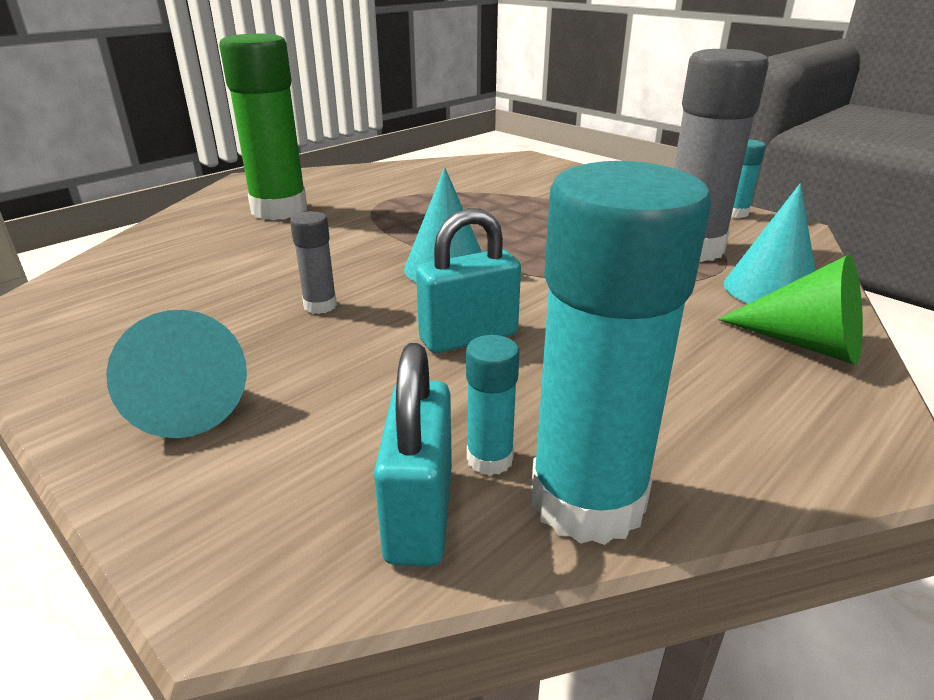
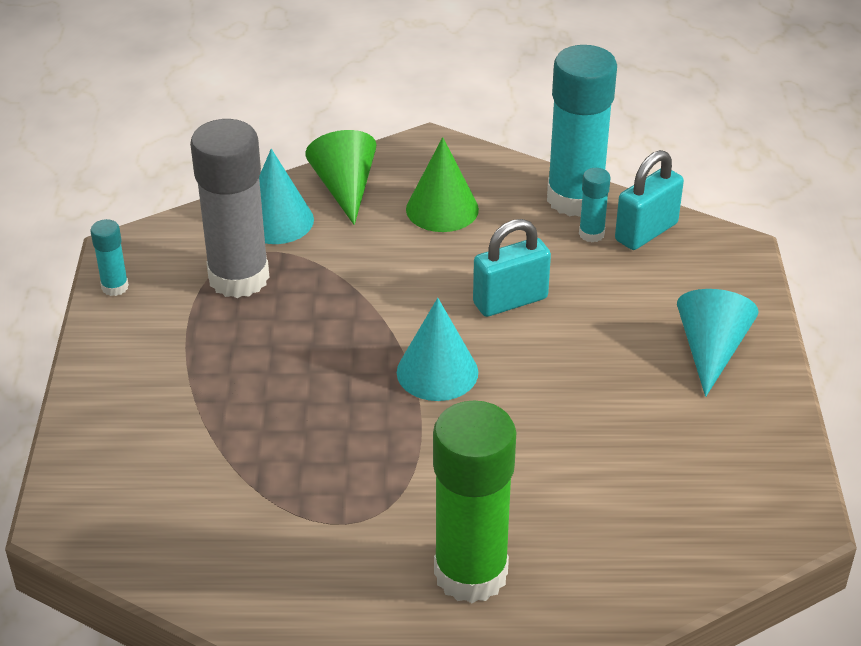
camera: 135 degrees left, 10 degrees up
(320, 306) = (569, 387): grey glue stick -> none
(468, 337) = (510, 301): turquoise padlock -> turquoise padlock turned 45 degrees counterclockwise
(690, 380) = (442, 209): none -> green cone

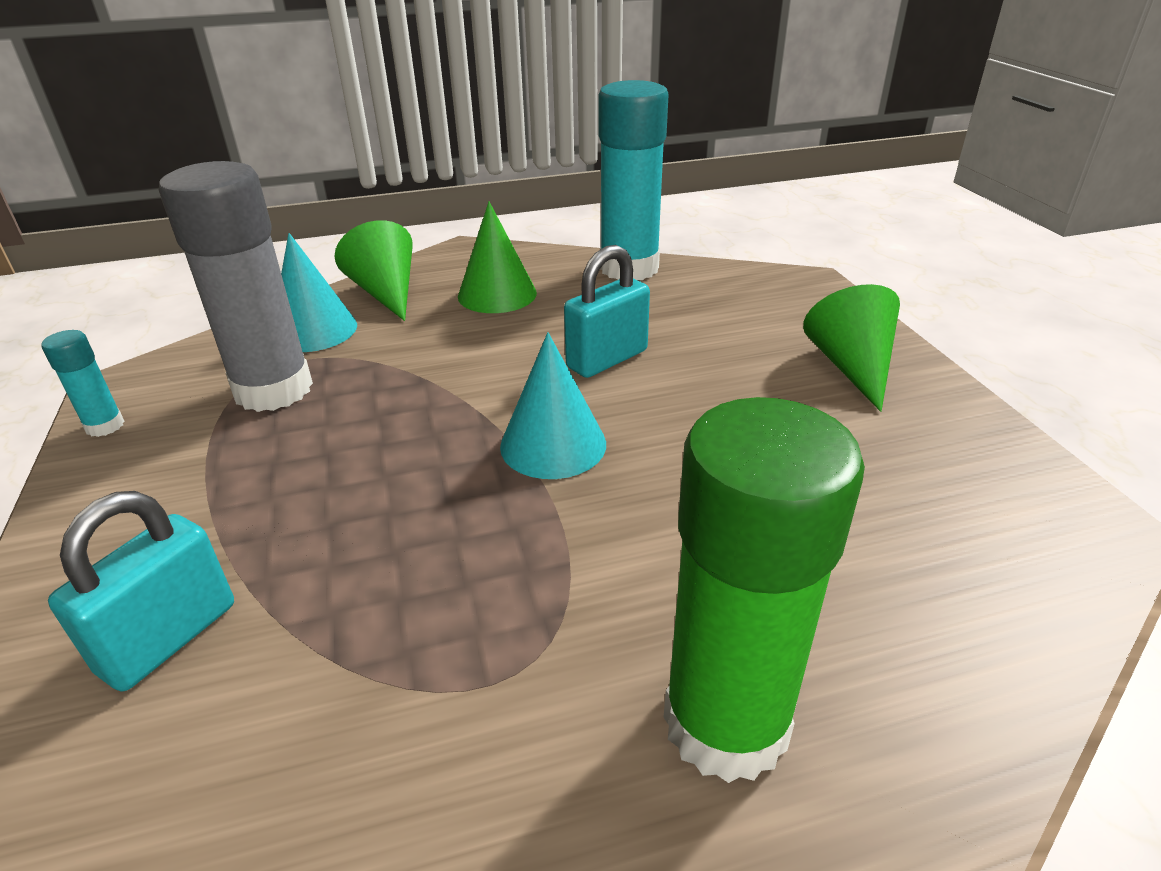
camera: 15 degrees left, 5 degrees down
(591, 234) = (661, 291): turquoise glue stick -> none
(646, 232) = (714, 282): turquoise padlock -> turquoise padlock (169, 638)
(711, 350) = (851, 367): turquoise cone -> green cone

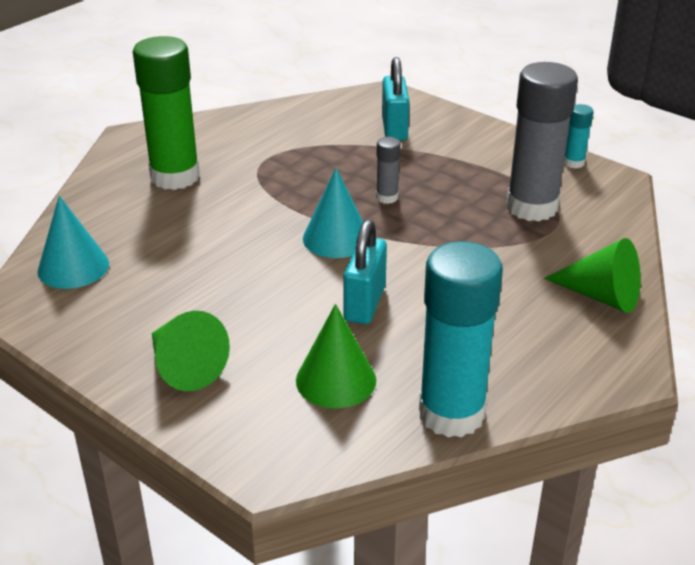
camera: 145 degrees right, 0 degrees up
(314, 330) = (587, 247): turquoise cone -> turquoise cone (73, 267)
(408, 479) = (387, 197): none -> grey glue stick
(497, 294) = (519, 330): green cone -> green cone (336, 380)

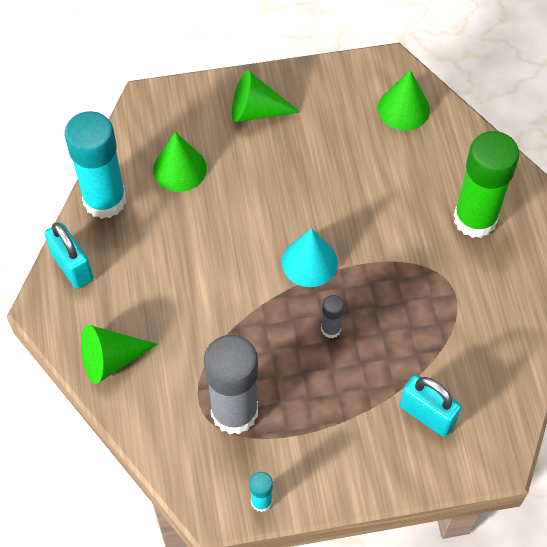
camera: 130 degrees right, 25 degrees up
(73, 267) = (403, 108): turquoise cone -> green cone
(364, 303) = (228, 228): turquoise padlock -> turquoise padlock (72, 266)

